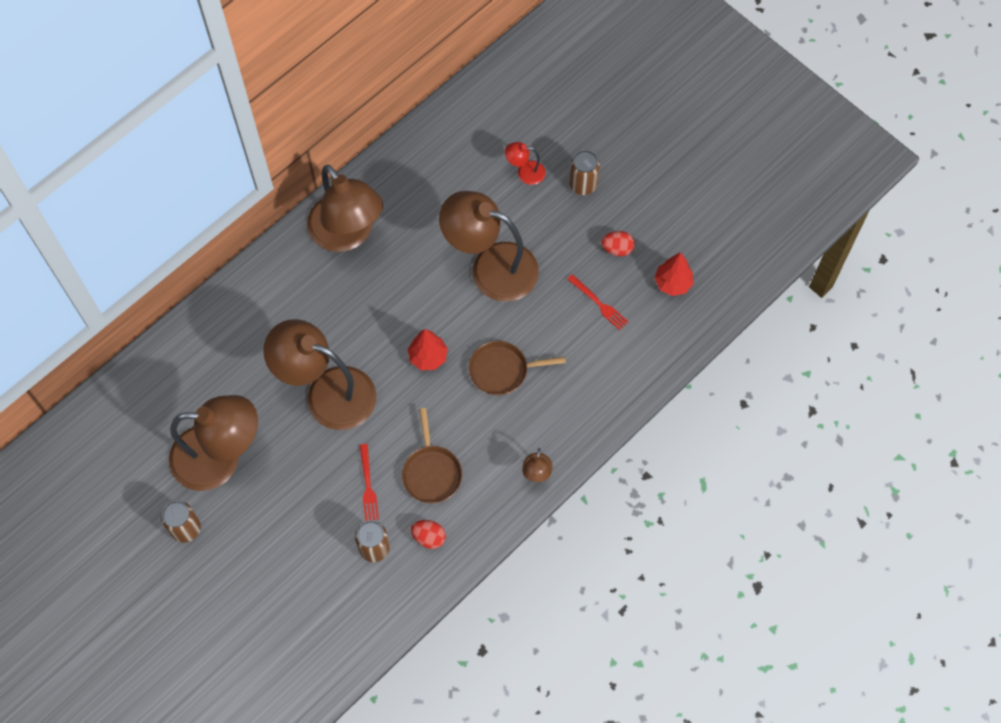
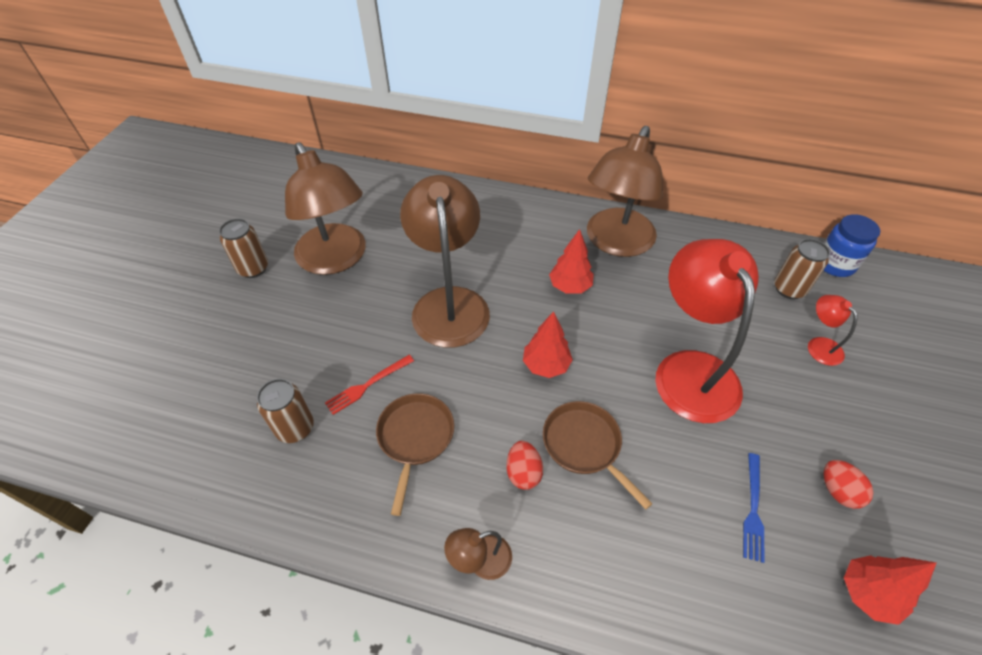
camera: 60 degrees right, 15 degrees down
(369, 297) = (570, 287): none -> red tree
(429, 537) = (333, 477): red egg -> red egg (523, 472)
(431, 472) = (415, 438): brown pan -> brown pan turned 135 degrees clockwise
(471, 101) = (834, 264): none -> blue jar
(491, 267) = (690, 370): brown lamp -> red lamp
(583, 185) = (868, 408): brown can -> brown can (789, 289)
(598, 303) = (753, 509): red fork -> blue fork

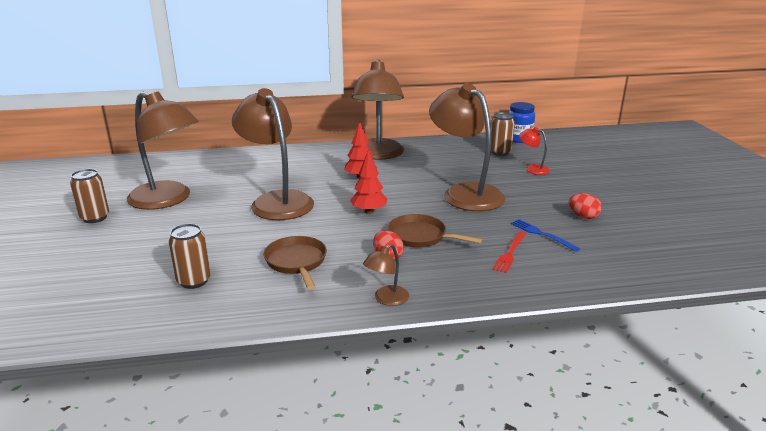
camera: 25 degrees left, 25 degrees down
(368, 385) = (240, 248): red fork -> red fork (510, 253)
(690, 370) = (465, 193): red lamp -> brown lamp
(753, 509) = (542, 234): blue fork -> blue fork turned 150 degrees clockwise
(867, 593) = (626, 247): red tree -> none

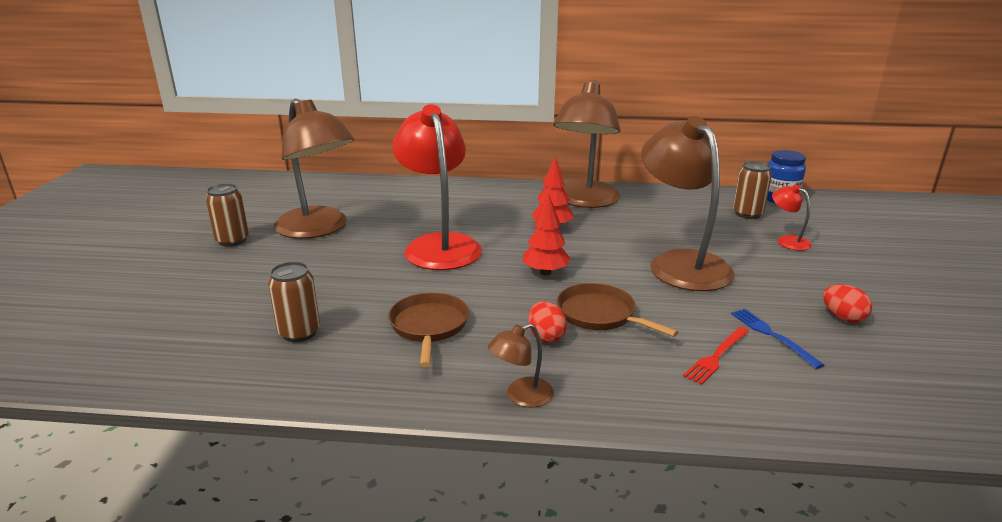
camera: 15 degrees right, 0 degrees up
(277, 201) = (439, 245): brown lamp -> red lamp

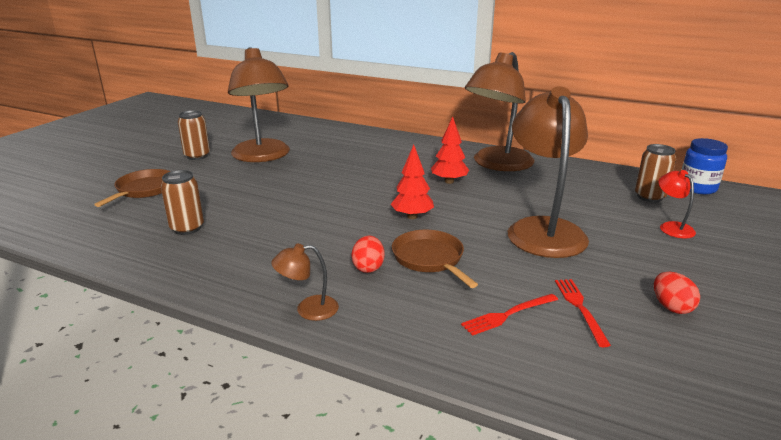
camera: 20 degrees right, 0 degrees up
(429, 326) = (282, 242): brown pan -> brown pan (144, 190)
(439, 245) = (343, 181): red lamp -> none
(772, 336) = (580, 308): blue fork -> red fork

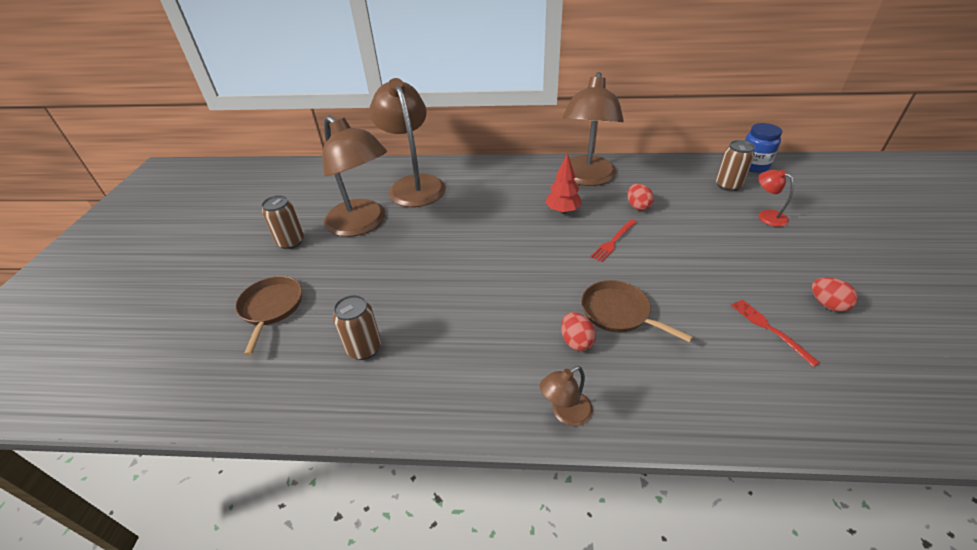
camera: 20 degrees left, 15 degrees up
(412, 216) = (564, 265): red tree -> none
(508, 314) = (725, 356): red fork -> red fork (613, 241)
(530, 193) = (638, 206): none -> red egg
(543, 229) = (679, 247): brown lamp -> brown lamp (414, 185)

